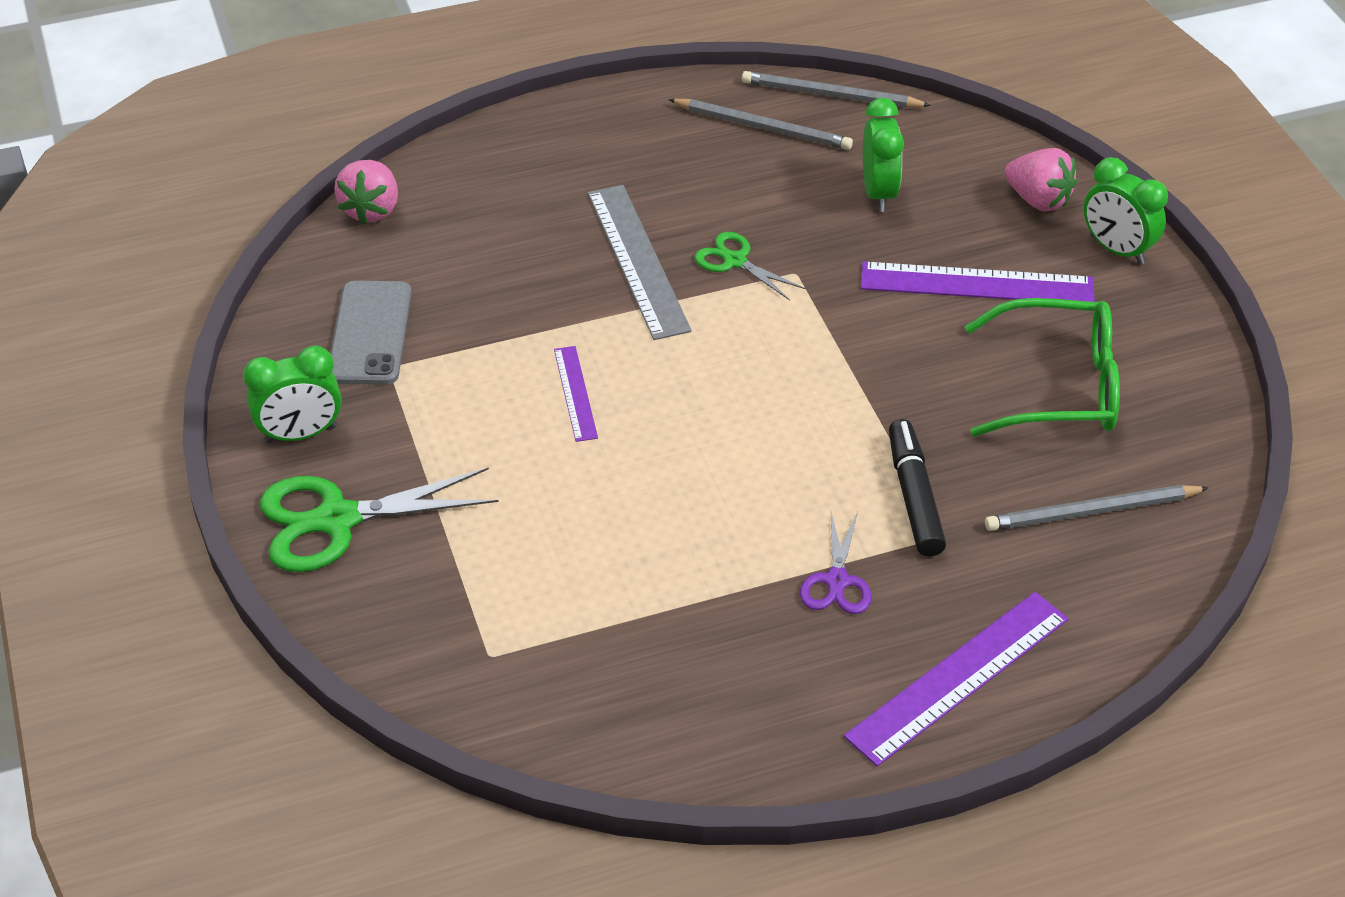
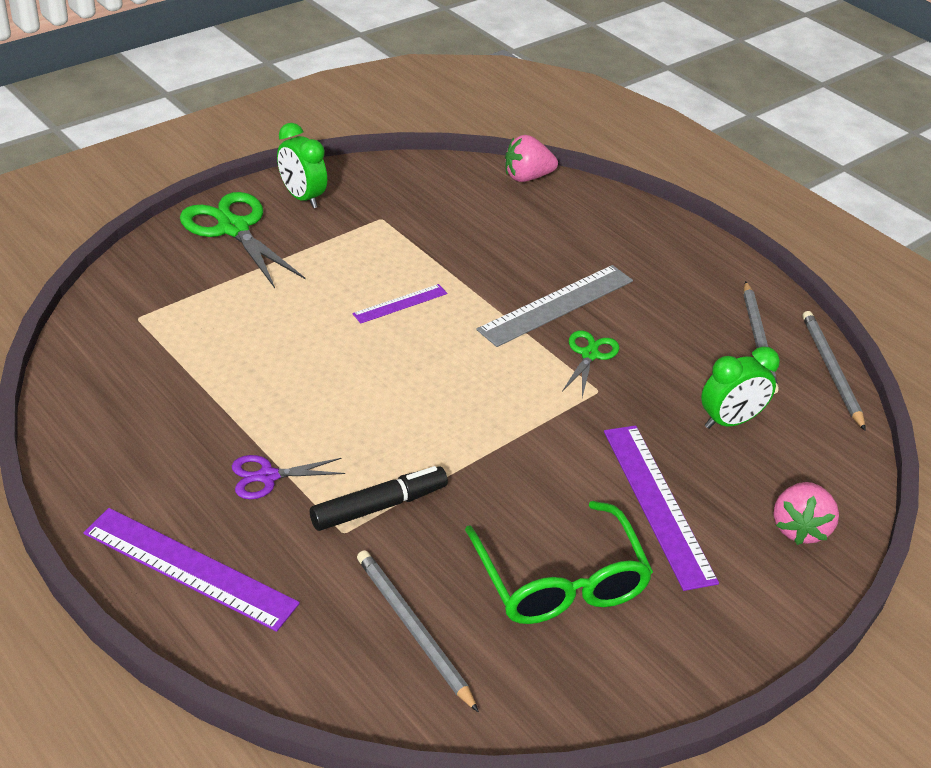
camera: 65 degrees right, 5 degrees down
(370, 333) = (408, 203): grey phone -> none
(1116, 250) = (771, 597): green clock -> none

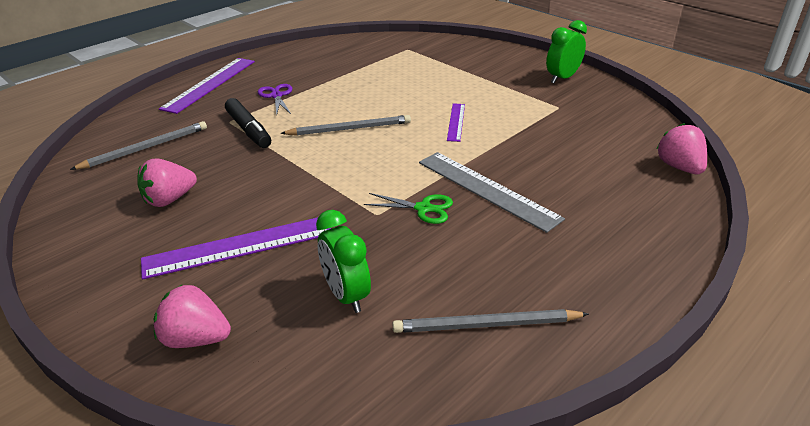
camera: 90 degrees right, 5 degrees down
(233, 228) = (509, 62): green scissors -> none
(400, 304) = (456, 122): purple ruler -> purple ruler turned 45 degrees clockwise
(559, 580) = (169, 199): green glasses -> pink strawberry
(831, 370) = (450, 391): grey pencil -> grey pencil (350, 129)

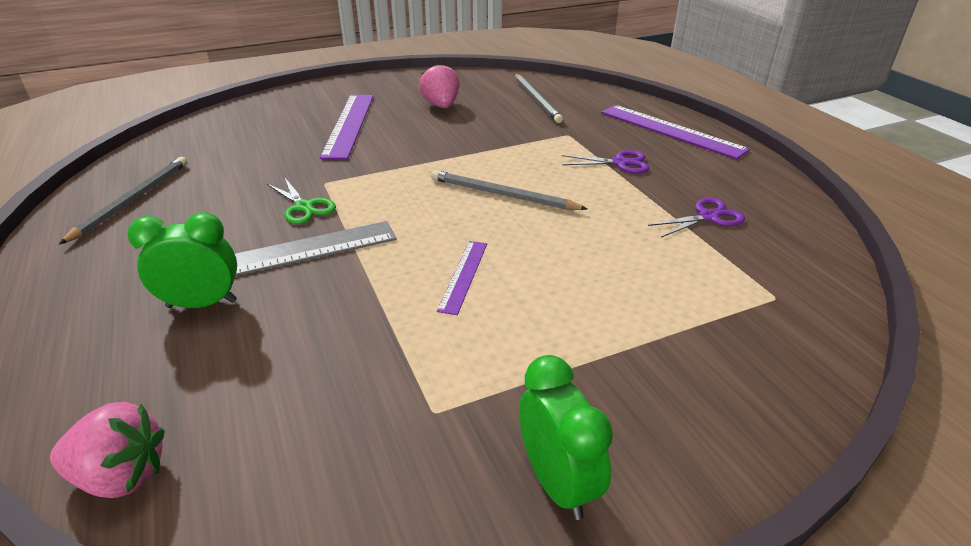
camera: 110 degrees right, 0 degrees up
(196, 338) = (273, 108): pink strawberry -> none
(249, 130) = (540, 142): black marker -> none
(339, 65) = (708, 217): none -> purple scissors
(346, 295) = (243, 154): green clock -> green clock (202, 304)
(350, 129) = (502, 195): grey pencil -> grey pencil turned 105 degrees clockwise
(423, 208) = (304, 207): green scissors -> green scissors turned 75 degrees counterclockwise
(456, 122) = (463, 275): purple ruler -> purple ruler turned 75 degrees clockwise

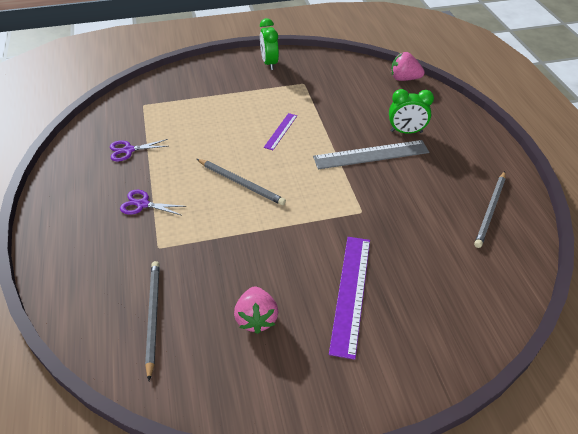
camera: 170 degrees left, 10 degrees up
(304, 207) = (371, 189): green scissors -> none
(671, 131) = (69, 240): purple ruler -> none

